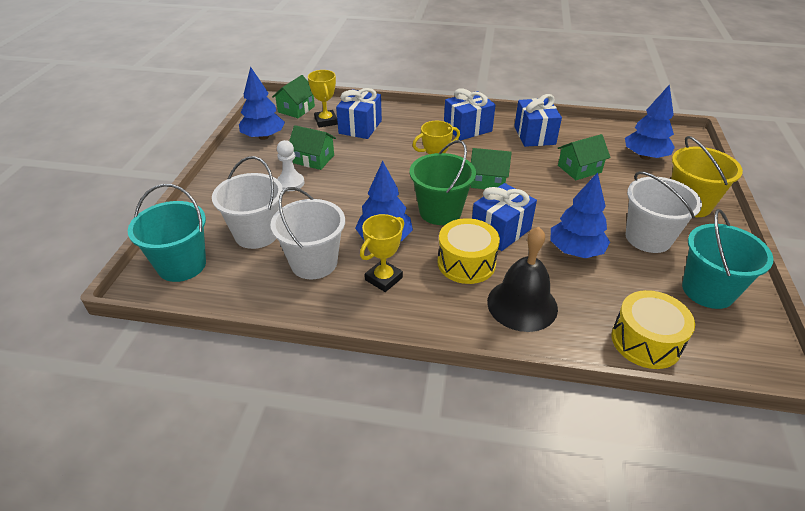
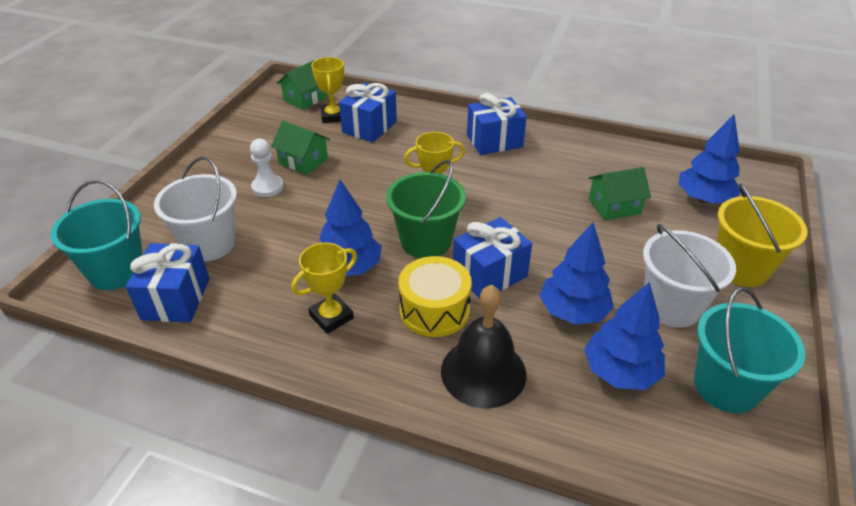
camera: 10 degrees right, 0 degrees up
(263, 137) = (257, 128): blue tree -> blue tree (620, 372)
(314, 263) = (259, 287): white bucket -> none
(488, 181) = (496, 209): green house -> none
(534, 135) = (573, 157): blue gift -> blue gift (176, 299)
(646, 341) = (622, 442): yellow drum -> none

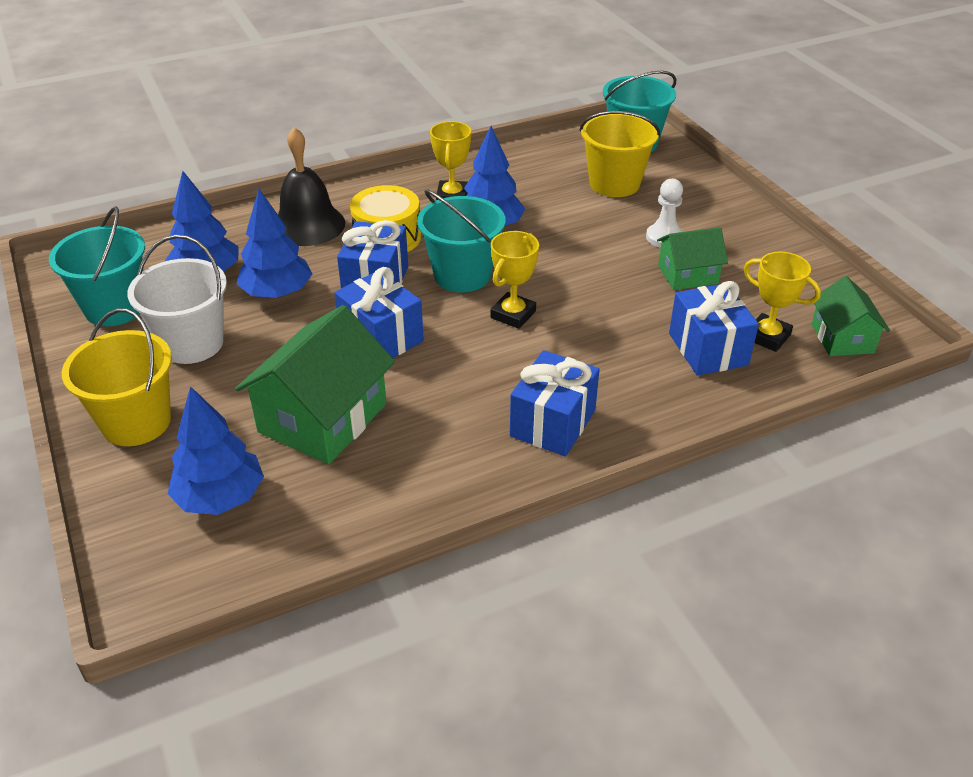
camera: 135 degrees right, 0 degrees up
(176, 299) = (566, 153): blue gift -> blue gift (381, 337)
(209, 244) = (614, 184): white bucket -> yellow bucket
(426, 241) = (462, 275): green bucket -> turquoise bucket
(614, 206) = (323, 418): green house -> green house, size x1.73

